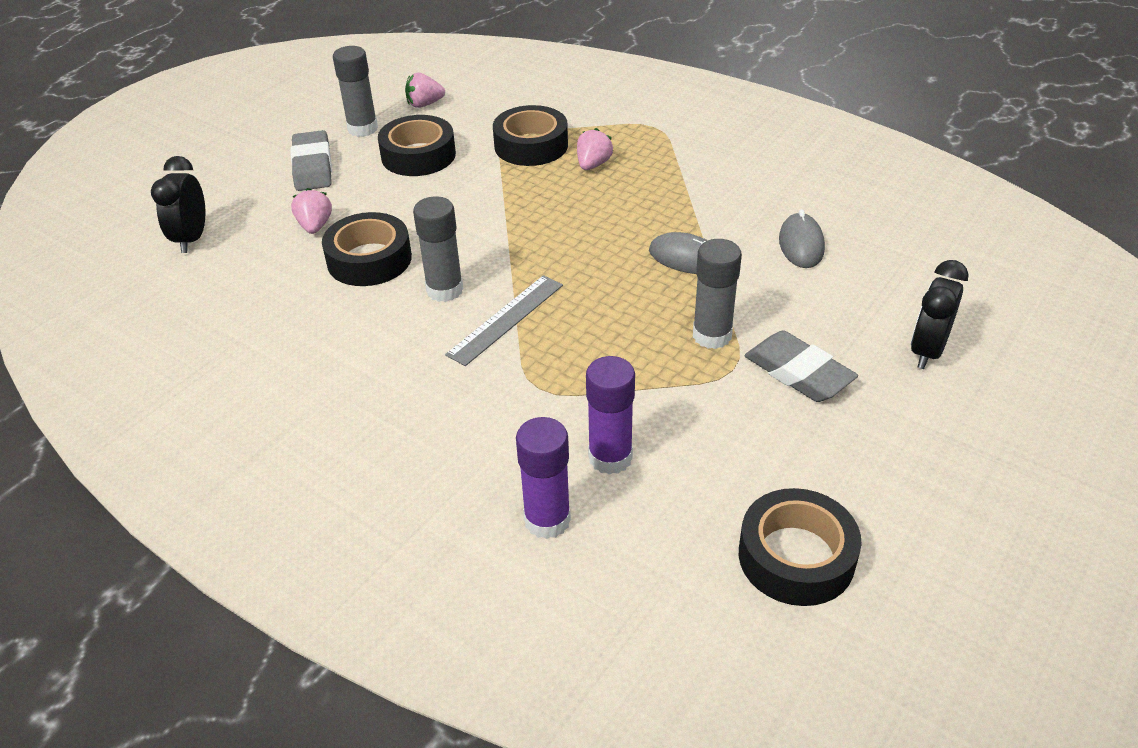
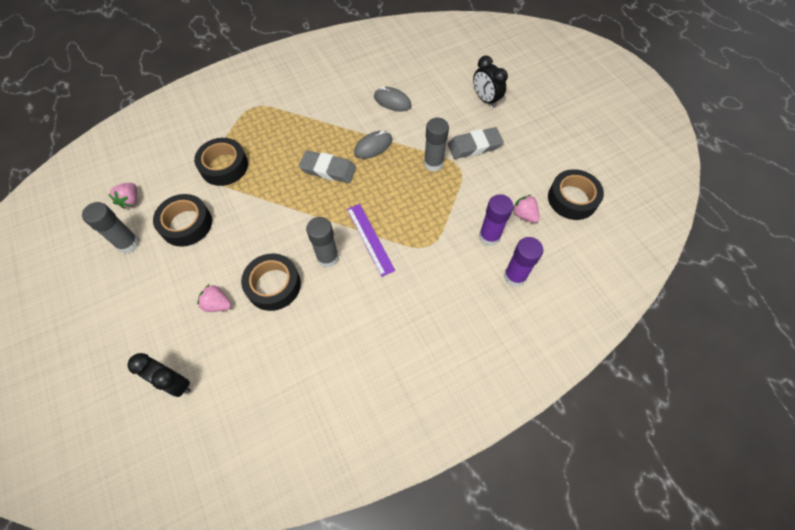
camera: 65 degrees left, 20 degrees up
(312, 166) = (148, 286): grey eraser -> grey eraser (328, 170)
(506, 319) = (370, 239): grey ruler -> purple ruler
(593, 165) = (266, 147): pink strawberry -> pink strawberry (524, 215)

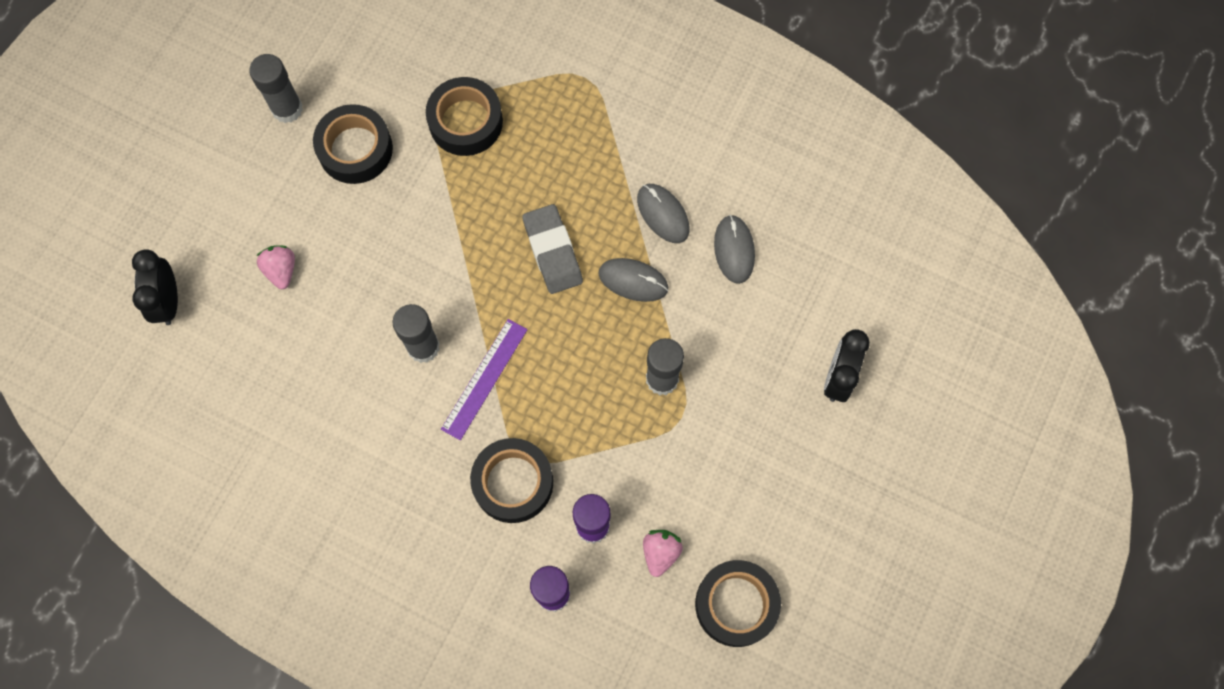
camera: 55 degrees right, 10 degrees up
(130, 200) = (342, 59): pink strawberry -> none
(273, 285) = (345, 313): black tape -> black tape (513, 483)
(350, 116) = (663, 214): none -> grey mouse
(474, 146) = (734, 415): grey eraser -> none

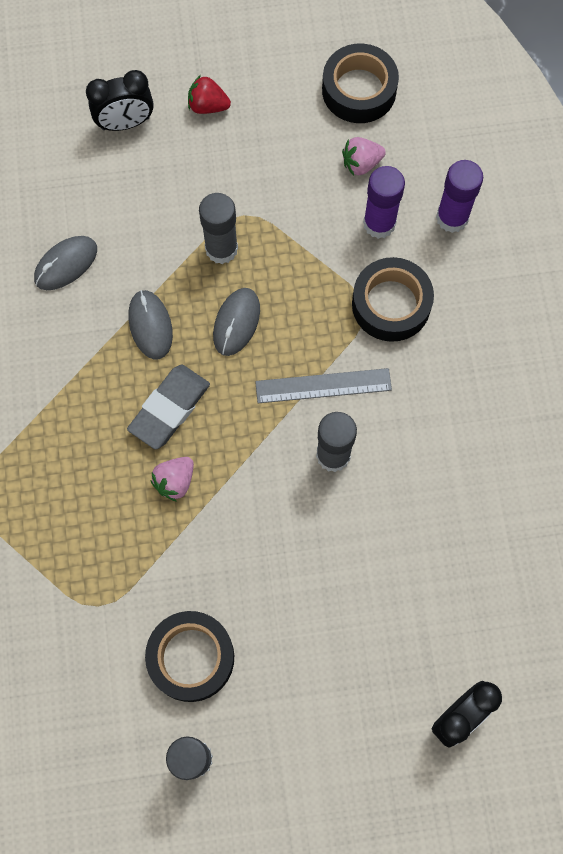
camera: 125 degrees left, 0 degrees up
(281, 270) = (355, 633): pink strawberry -> pink strawberry (175, 481)
(465, 122) = (93, 574): black tape -> none
(484, 379) = (323, 386): purple ruler -> grey ruler
(663, 214) = (71, 341): grey mouse -> grey mouse (236, 322)
(809, 458) = (208, 106): none -> red strawberry

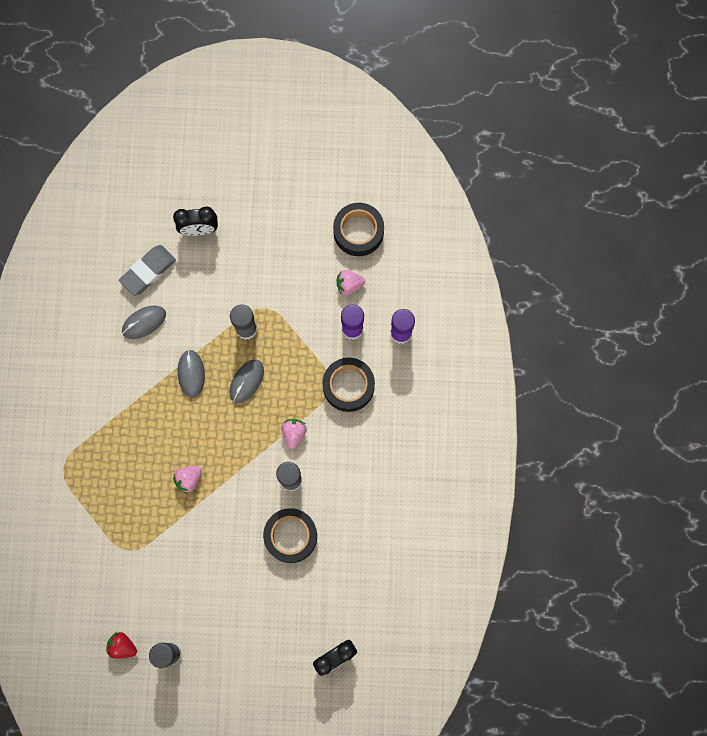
camera: 10 degrees right, 5 degrees up
(169, 409) = (193, 431): grey eraser -> grey eraser (148, 271)
(191, 657) = (179, 592): black tape -> black tape (290, 536)
(208, 106) = (256, 226): red strawberry -> red strawberry (122, 646)
(323, 386) = (294, 433): grey ruler -> pink strawberry

